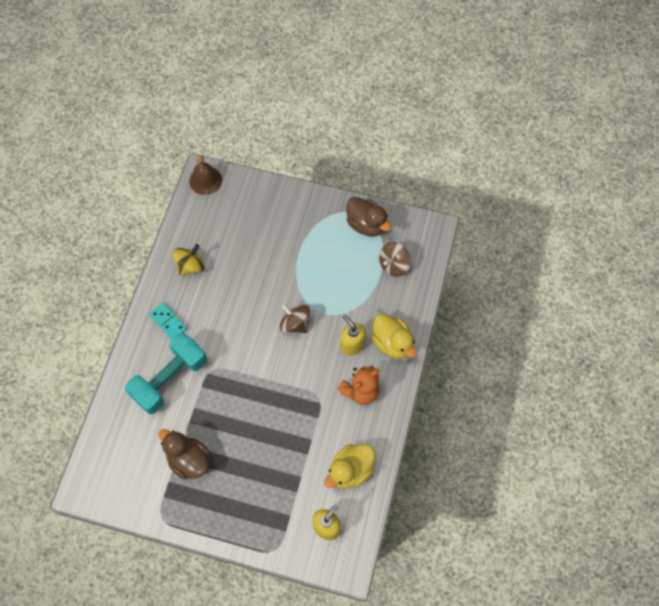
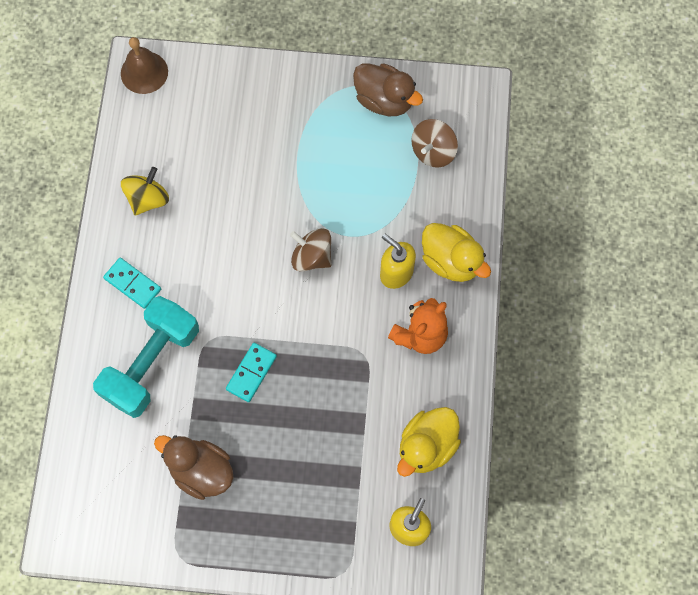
camera: 10 degrees left, 5 degrees up
(237, 397) = (251, 373): none -> turquoise domino

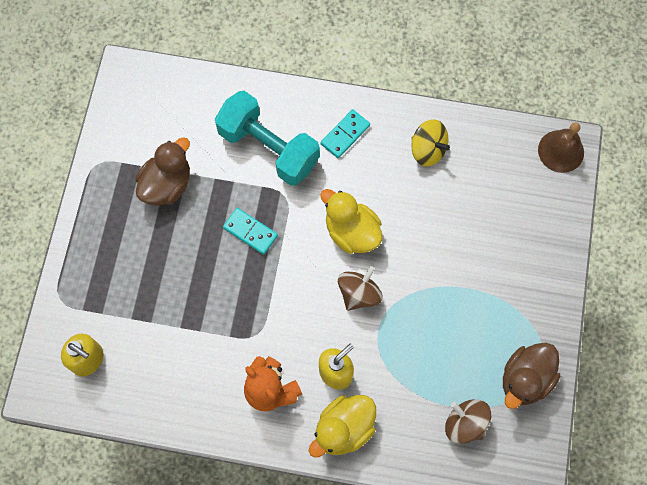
camera: 95 degrees right, 0 degrees up
(426, 446) = (161, 384): yellow duck -> yellow duck (351, 232)

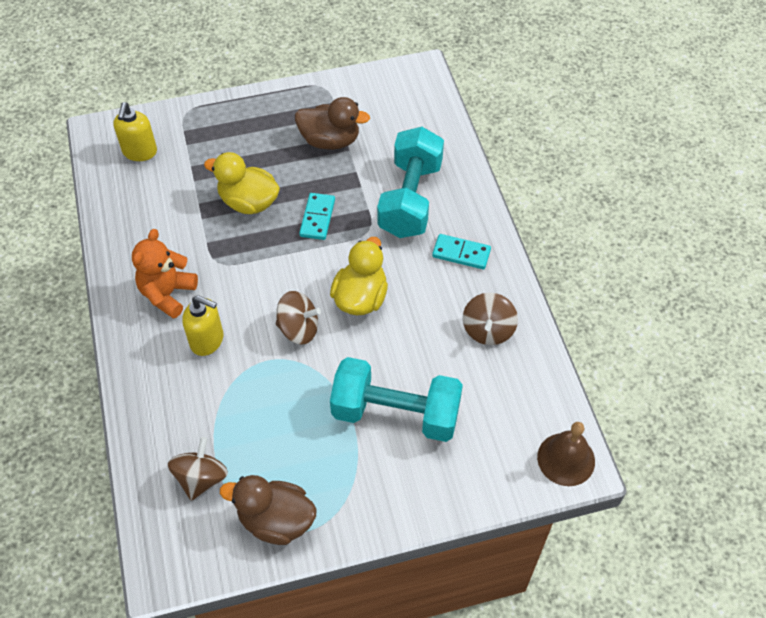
camera: 65 degrees right, 15 degrees down
(343, 429) = (152, 369): yellow duck -> yellow duck (248, 202)
(427, 150) = (488, 330): yellow spinning top -> brown spinning top
(471, 252) = (396, 413): none -> turquoise dumbbell

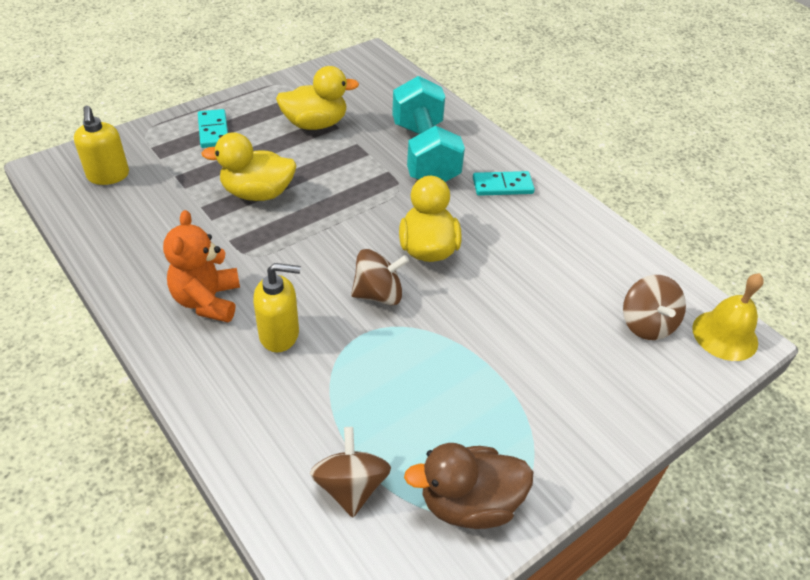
camera: 25 degrees left, 10 degrees down
(317, 218) = (340, 190): turquoise domino -> turquoise domino (213, 131)
(330, 140) = (315, 124): brown duck -> yellow duck
(396, 413) = (532, 345): turquoise dumbbell -> none
(488, 330) = (571, 243): brown spinning top -> brown spinning top (646, 324)
(566, 459) = (725, 335): brown bell -> yellow bell

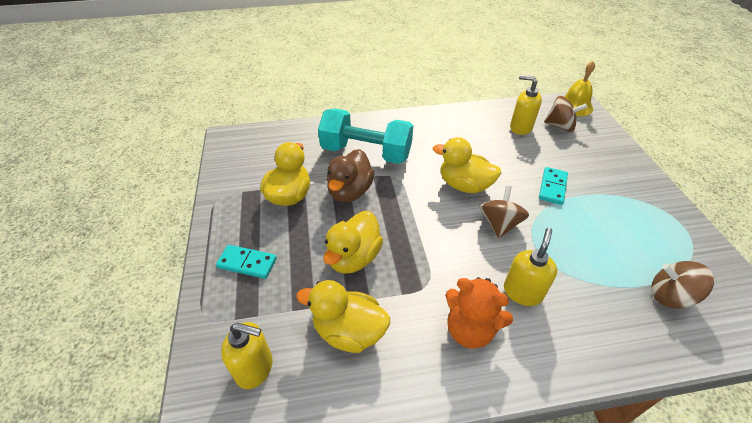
camera: 60 degrees left, 0 degrees up
(167, 217) = (349, 331): none -> yellow duck
(469, 503) = (683, 243): brown duck -> brown duck (350, 191)
(502, 186) = (421, 132): turquoise domino -> turquoise domino (552, 187)
(600, 279) = (520, 127): none -> yellow soap dispenser

